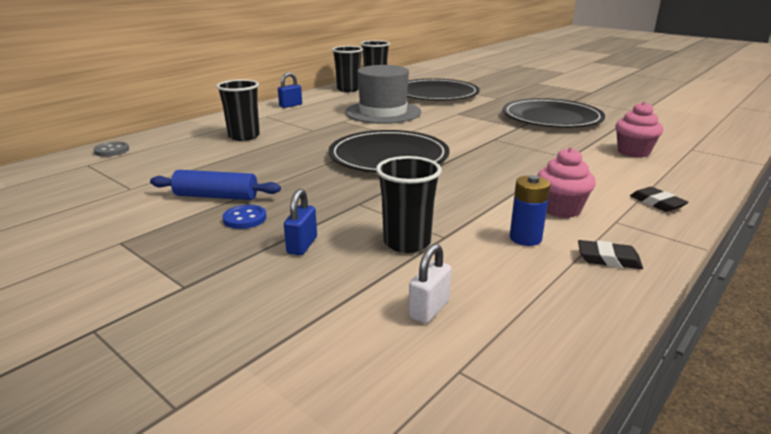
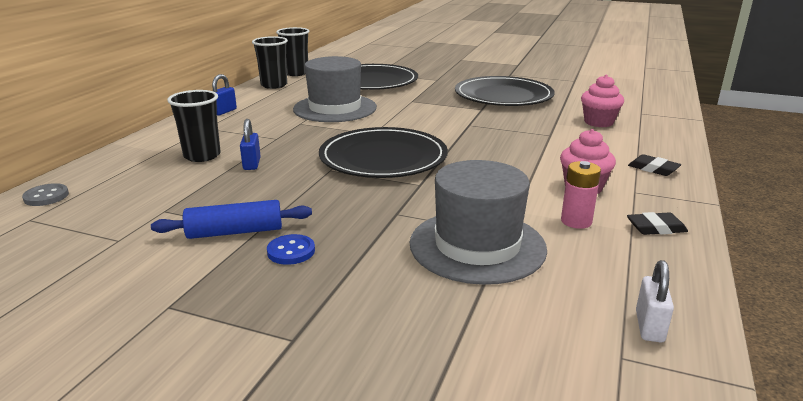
camera: 20 degrees left, 0 degrees up
(302, 245) = (378, 269): blue padlock -> blue padlock (252, 164)
(407, 242) = (477, 246): black cup -> grey hat
(429, 309) = (551, 307): white padlock -> white padlock (649, 326)
(525, 238) = (576, 221): blue battery -> pink battery

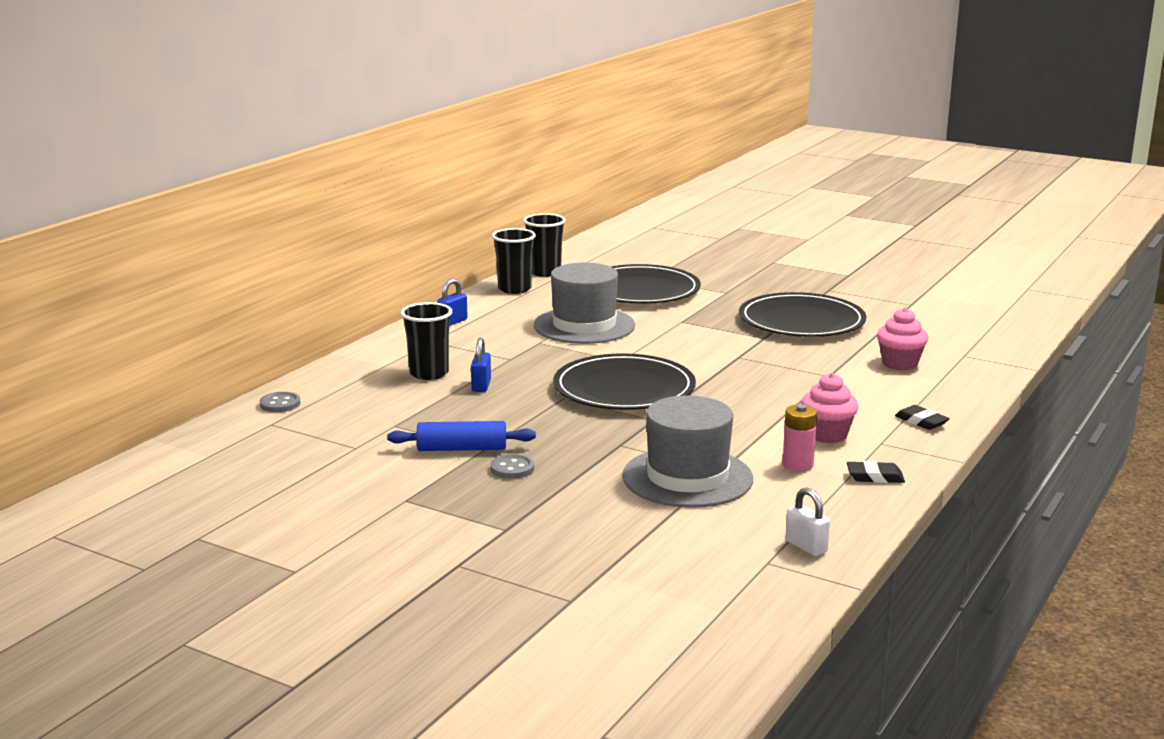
camera: 10 degrees right, 5 degrees down
(291, 251) = (512, 468): blue button -> grey button
(649, 326) = (806, 546): white padlock -> white padlock turned 60 degrees counterclockwise

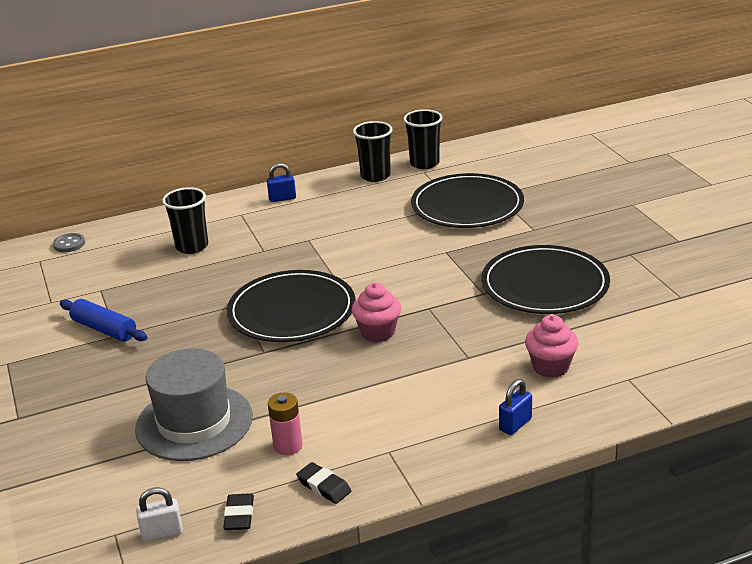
camera: 40 degrees right, 10 degrees up
(481, 386) = (205, 271): blue padlock -> blue padlock (515, 424)
(512, 468) = (104, 362): grey button -> none
(584, 326) = (365, 232): grey hat -> none
(806, 546) = (162, 533): white padlock -> white padlock turned 75 degrees clockwise
(827, 435) = (360, 424): pink cupcake -> pink cupcake (378, 332)
(921, 421) = (460, 442): black eraser -> black eraser (239, 515)

